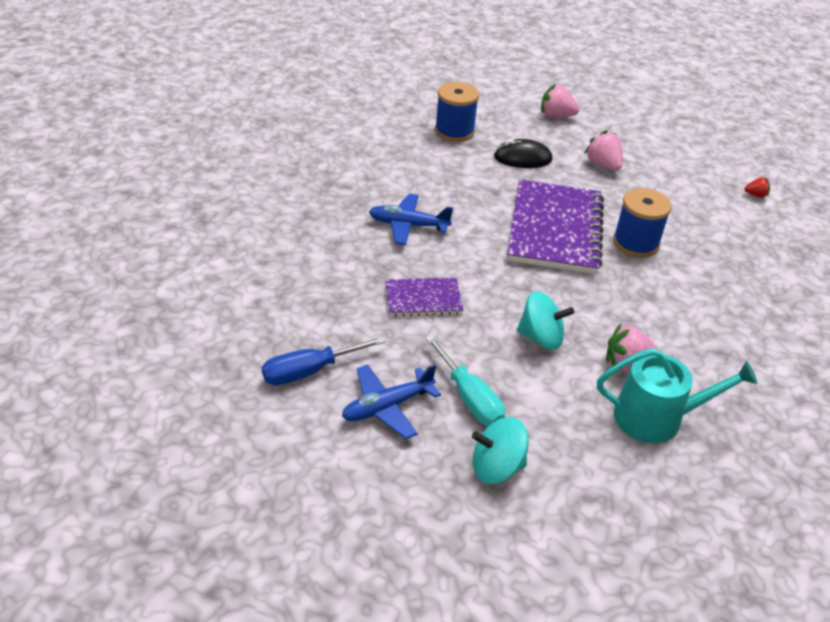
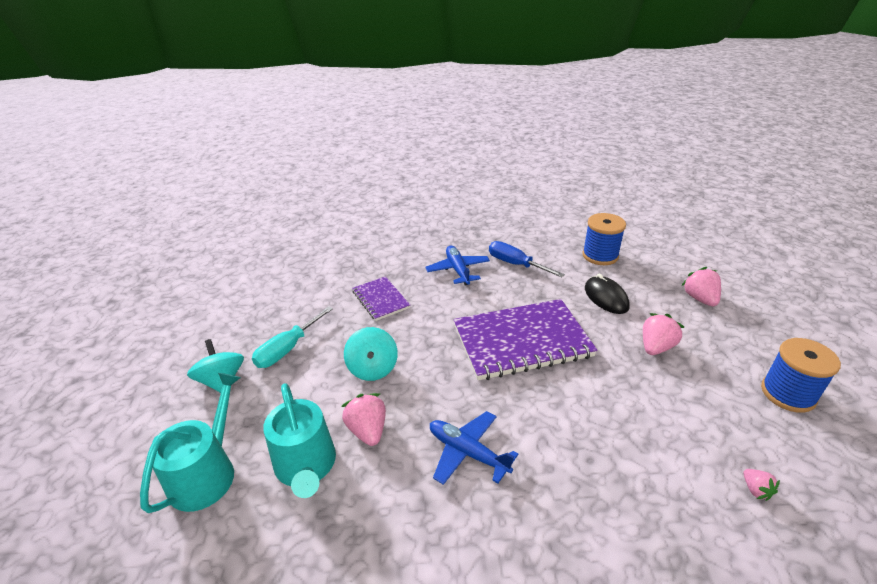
camera: 70 degrees right, 5 degrees down
(310, 371) = (285, 278): blue screwdriver -> blue screwdriver (515, 264)
(387, 407) = (265, 316): blue plane -> blue plane (467, 452)
(635, 243) = (550, 398): blue spool -> blue spool (788, 393)
(638, 497) = (207, 473): none -> turquoise watering can
(755, 195) = (755, 490): red strawberry -> pink strawberry

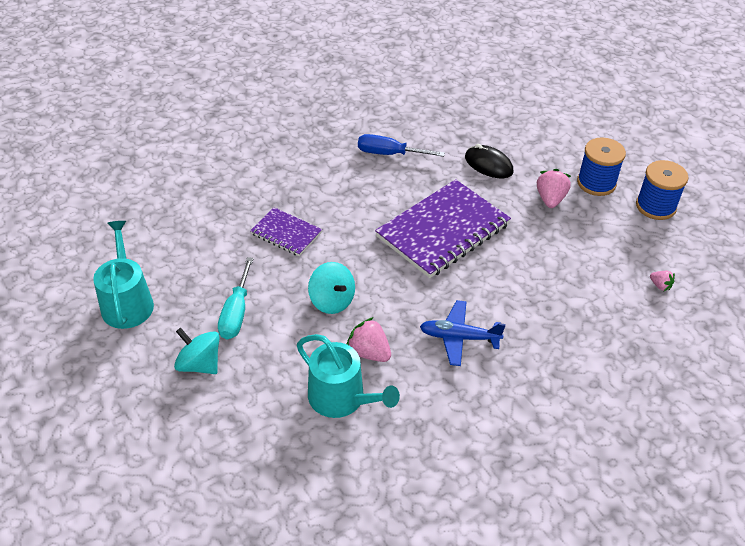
camera: 30 degrees left, 10 degrees up
(207, 473) = (262, 437): turquoise watering can -> turquoise watering can (127, 302)
(458, 270) = (338, 177): blue plane -> none
(600, 255) = (460, 121): blue spool -> blue spool (596, 183)
(700, 299) = (563, 142): pink strawberry -> none

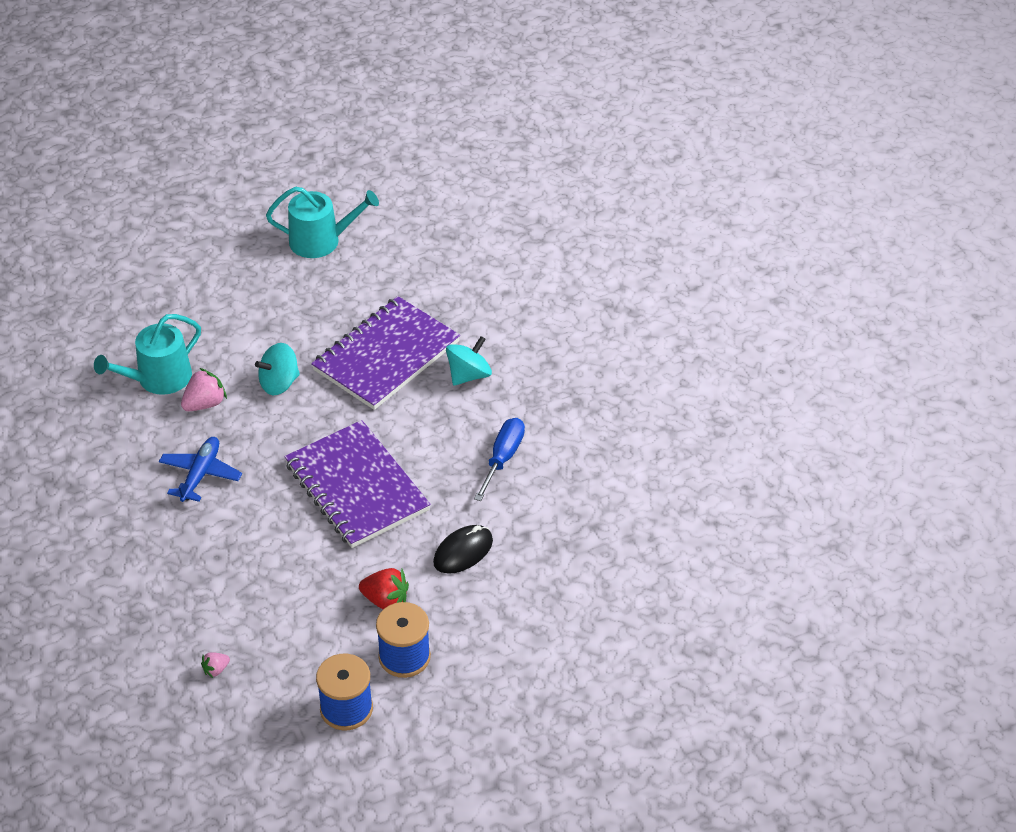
camera: 100 degrees right, 0 degrees up
(200, 364) = (230, 287): turquoise spinning top -> turquoise spinning top (469, 375)
(236, 312) = (285, 313): turquoise screwdriver -> none
(286, 233) = (386, 356): purple notebook -> purple notebook, size x1.93
(550, 199) = (385, 600): pink strawberry -> red strawberry

